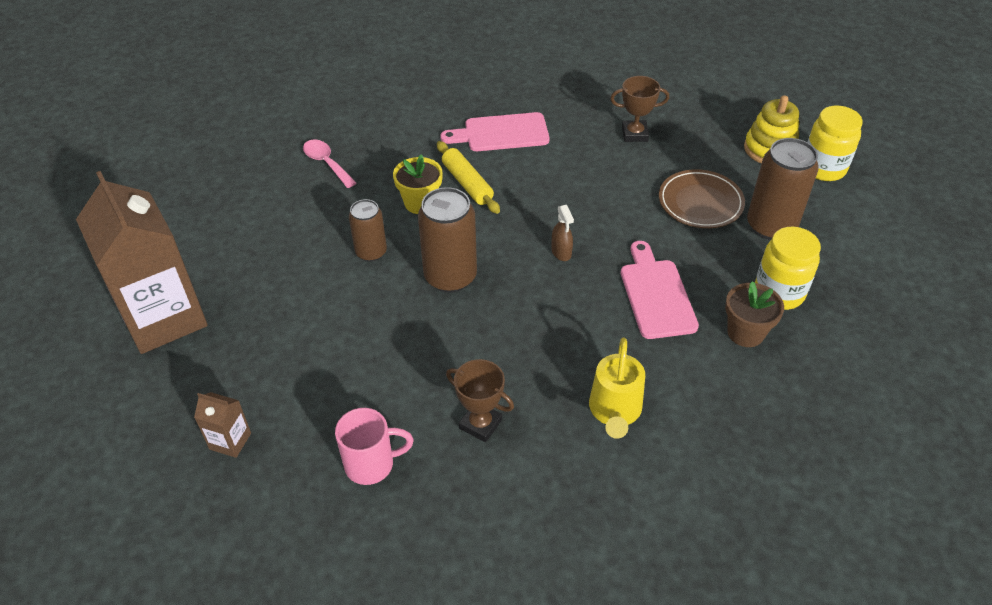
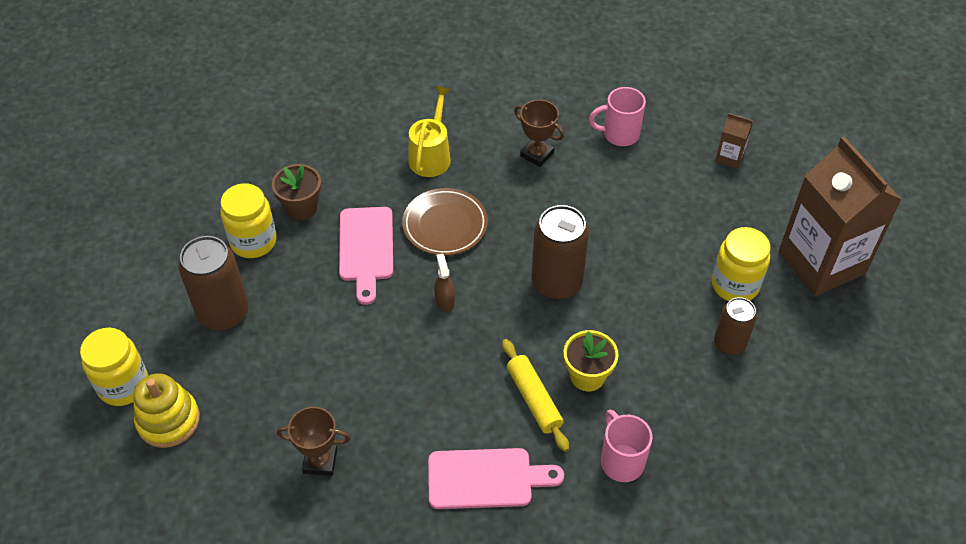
camera: 175 degrees left, 5 degrees up
(265, 288) = (735, 285): none -> yellow jar
(326, 163) = (702, 447): pink spoon -> none
(371, 252) = (636, 317): brown can -> brown can (729, 343)
(394, 150) = (621, 460): none -> pink mug
(700, 202) = (283, 349): brown plate -> brown plate (445, 225)

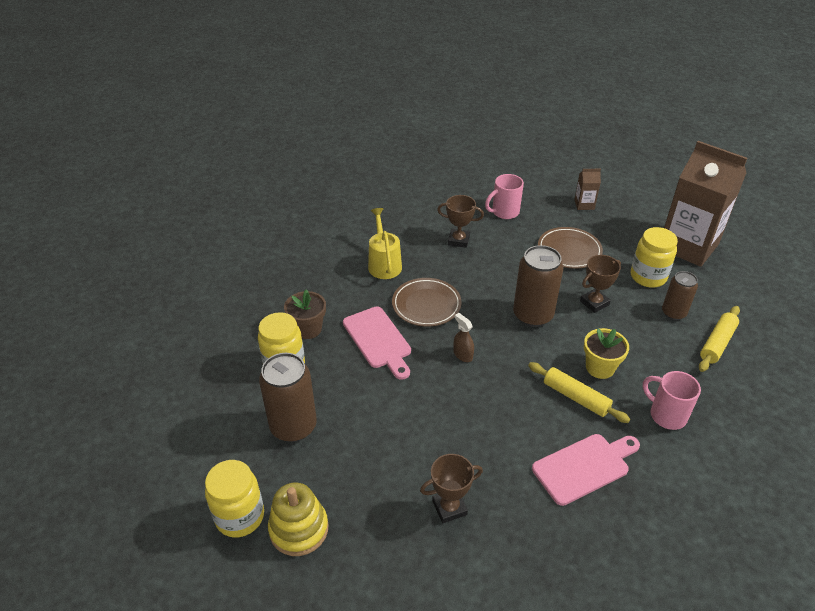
camera: 25 degrees left, 10 degrees down
(641, 294) = (594, 303): none -> brown trophy
(662, 215) = (569, 250): none -> brown plate
(752, 401) = (717, 343): none -> yellow rolling pin

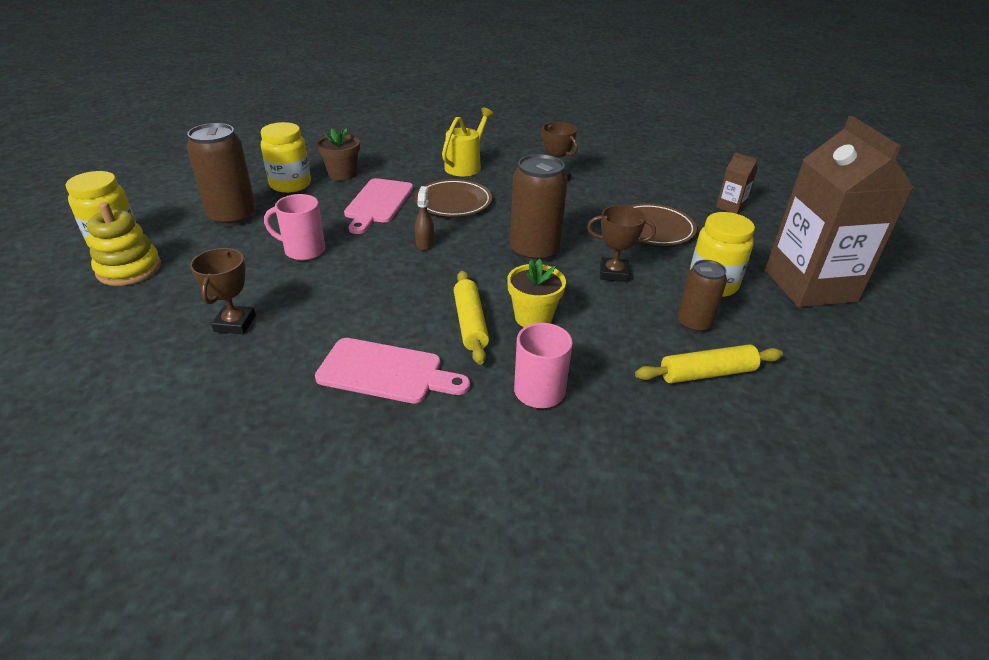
camera: 40 degrees right, 5 degrees down
(449, 508) = (235, 323): brown trophy -> brown trophy turned 75 degrees clockwise
(504, 212) = (632, 179): pink mug -> pink mug (303, 250)

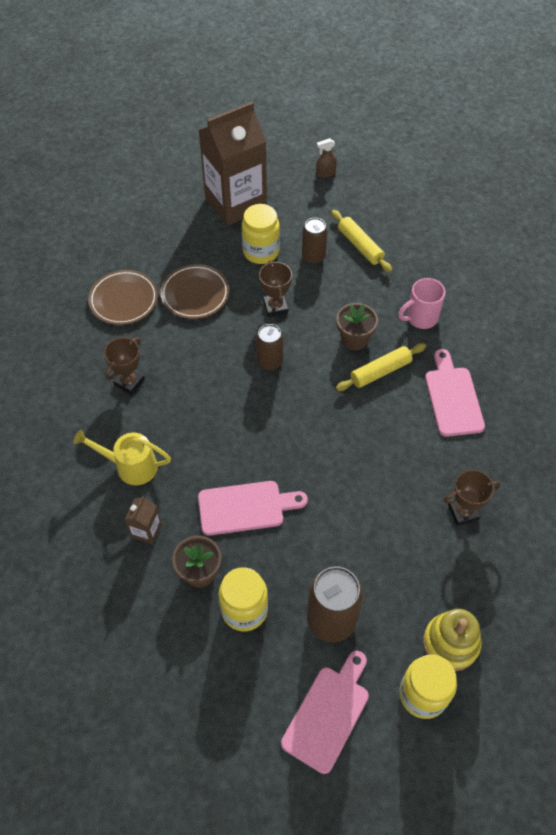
camera: 110 degrees left, 20 degrees up
(168, 198) = (328, 714): none -> pink cutting board
(303, 250) = (352, 524): pink mug -> none
(425, 244) = (296, 439): brown spray bottle -> brown spray bottle (325, 173)
(453, 202) = (214, 447): brown plate -> brown plate (124, 300)
(533, 317) = (354, 339): yellow flower pot -> brown flower pot
(534, 251) = (270, 362): brown can -> brown can, size x0.62
(730, 207) = (132, 251): brown carton -> brown carton (146, 531)

